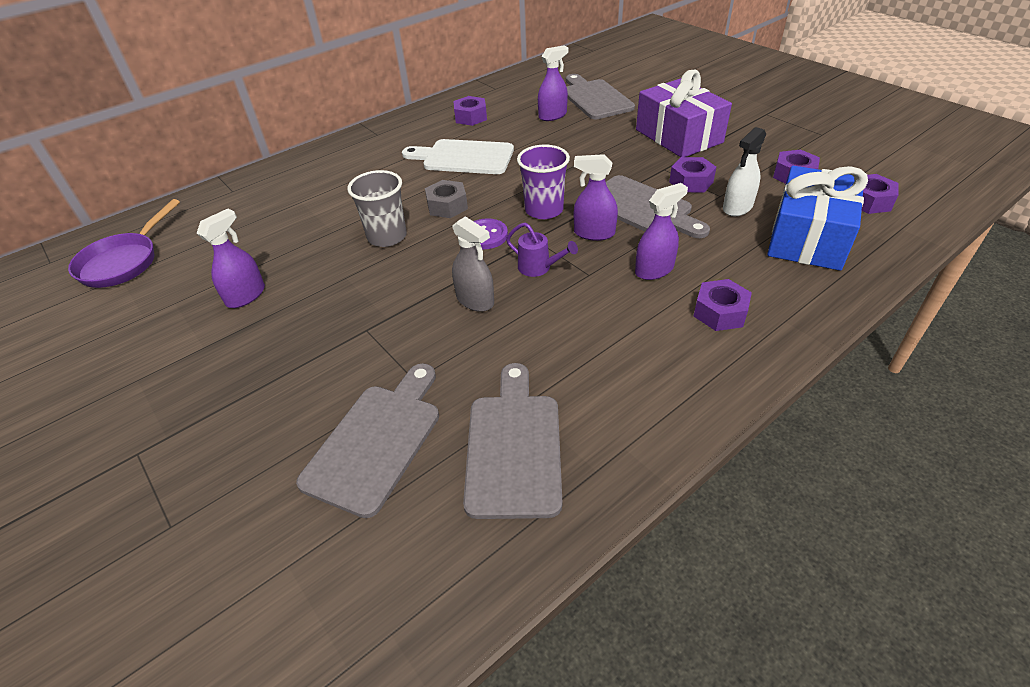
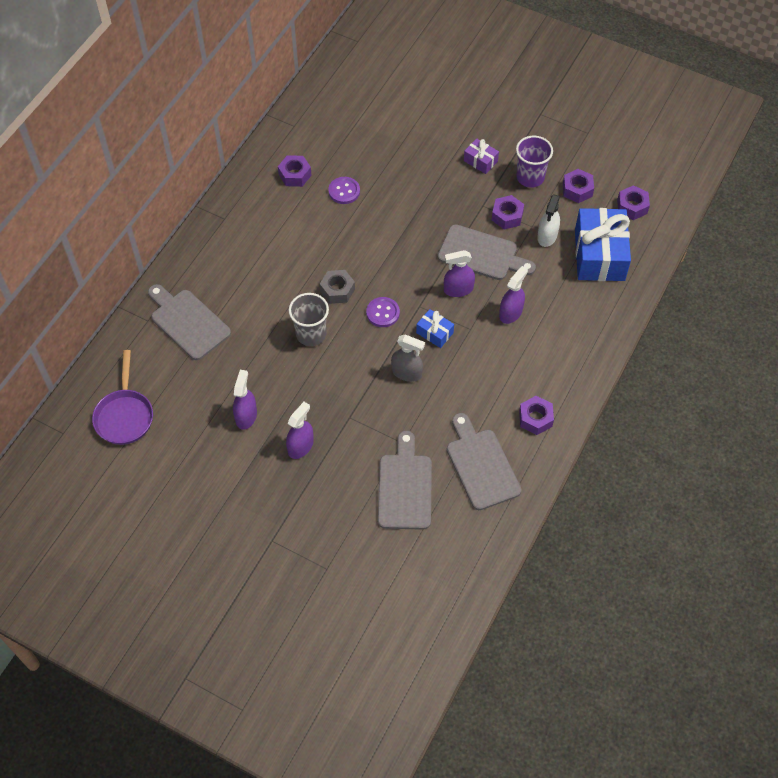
camera: 25 degrees left, 15 degrees up
(464, 157) = (319, 230): white cutting board -> none
(512, 135) = (344, 191): none -> purple button
(538, 268) = (434, 333): purple watering can -> blue gift
(544, 210) = (412, 275): purple cup -> purple cup (530, 177)
(552, 115) = (366, 156): purple spray bottle -> purple spray bottle (300, 446)
(595, 98) = (392, 122): grey cutting board -> grey cutting board (188, 322)
(678, 136) = (480, 161): purple gift -> purple gift, size x0.46
(720, 312) = (561, 337): purple nut -> purple nut (535, 418)

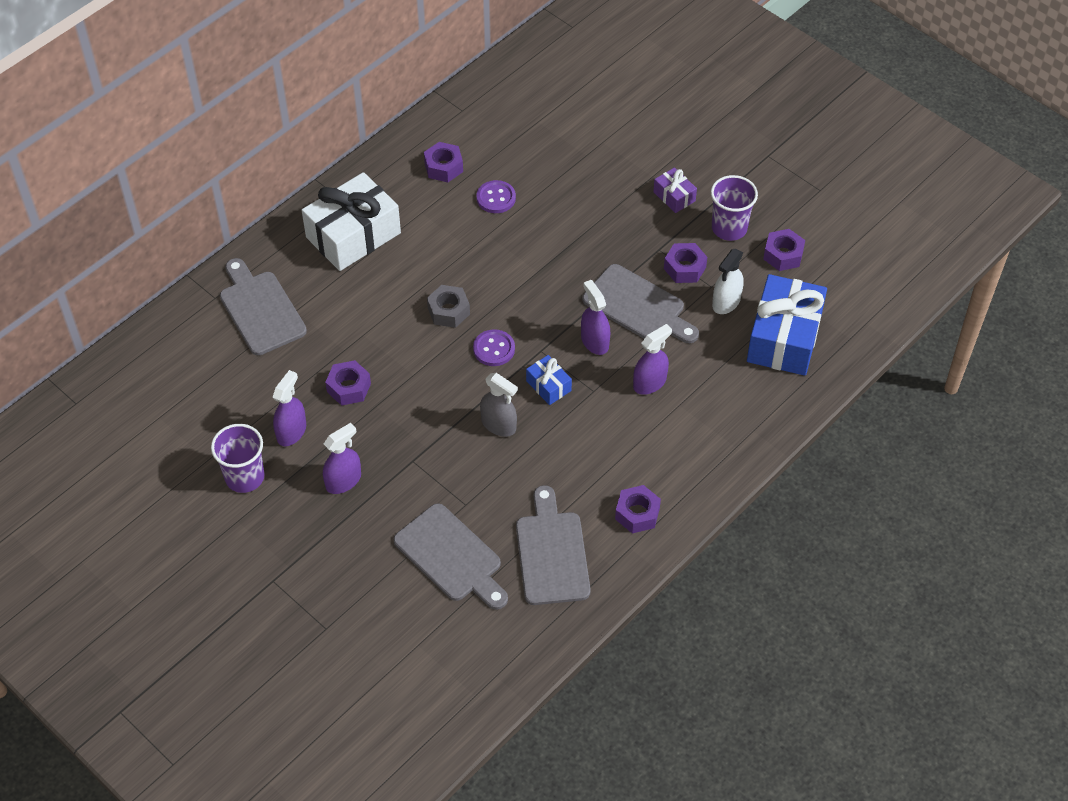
camera: 15 degrees right, 5 degrees down
(125, 415) = (152, 399): purple pan -> none
(221, 462) = (244, 477): none -> purple cup
(242, 245) = (353, 235): none -> white gift
(311, 334) = (400, 355): grey cup -> none
(405, 487) = (451, 557): grey cutting board -> grey cutting board turned 120 degrees clockwise
(458, 289) = (594, 341): purple spray bottle -> purple spray bottle turned 60 degrees clockwise
(632, 206) = (845, 289): purple nut -> purple nut (349, 387)

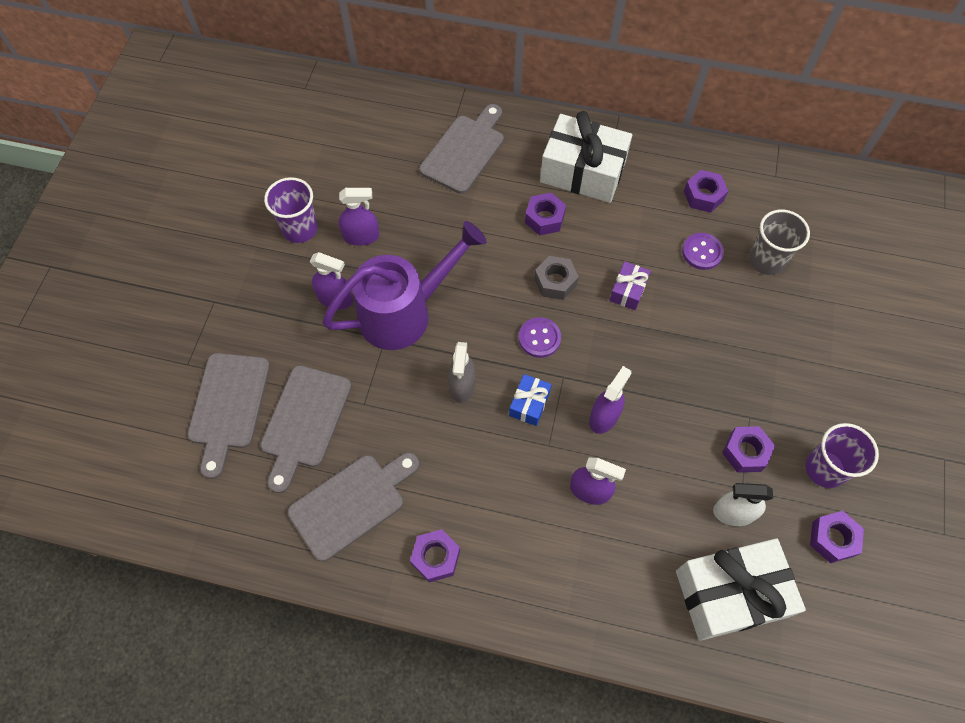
camera: 60 degrees right, 10 degrees up
(349, 387) = (429, 252): purple nut -> purple nut (544, 218)
(397, 434) = (404, 312): none -> purple watering can
(534, 162) = (766, 260): none -> grey cup
(637, 306) = (670, 433): grey cutting board -> grey cutting board (228, 406)
(674, 196) = (822, 398): purple gift -> purple gift (628, 291)
(784, 338) = (730, 594): blue gift -> white gift

